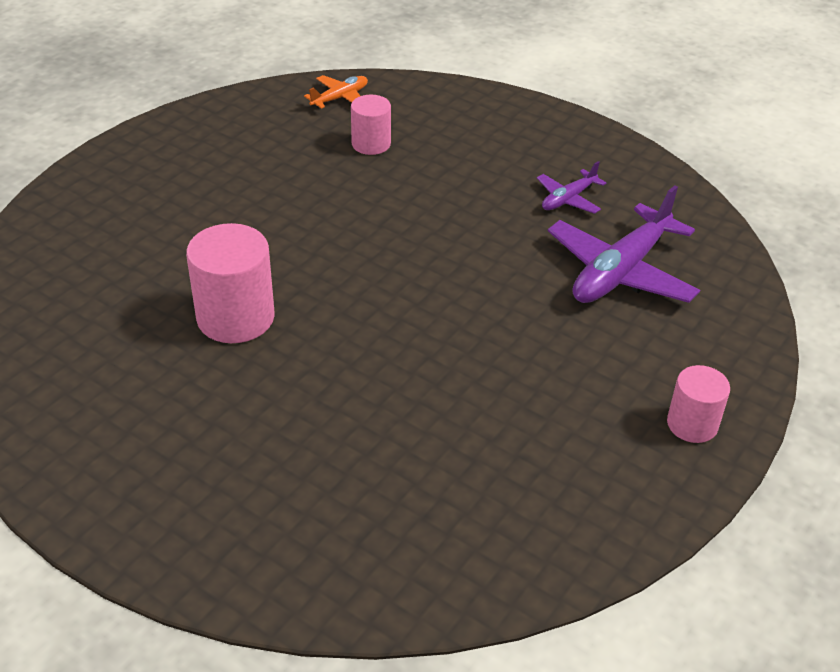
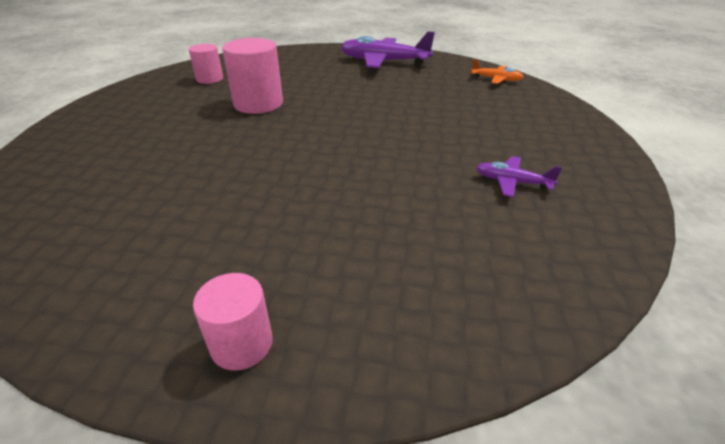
camera: 65 degrees right, 5 degrees down
(371, 144) = (465, 98): pink cylinder -> pink cylinder (209, 79)
(620, 271) = (445, 234): purple plane -> purple plane (384, 61)

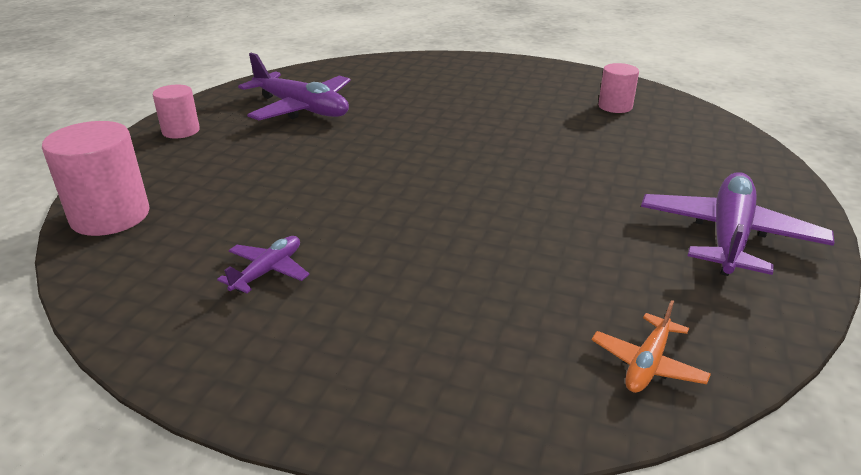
camera: 100 degrees right, 5 degrees down
(174, 234) = (301, 109): none -> purple plane
(258, 104) = (533, 133): pink cylinder -> pink cylinder (110, 216)

